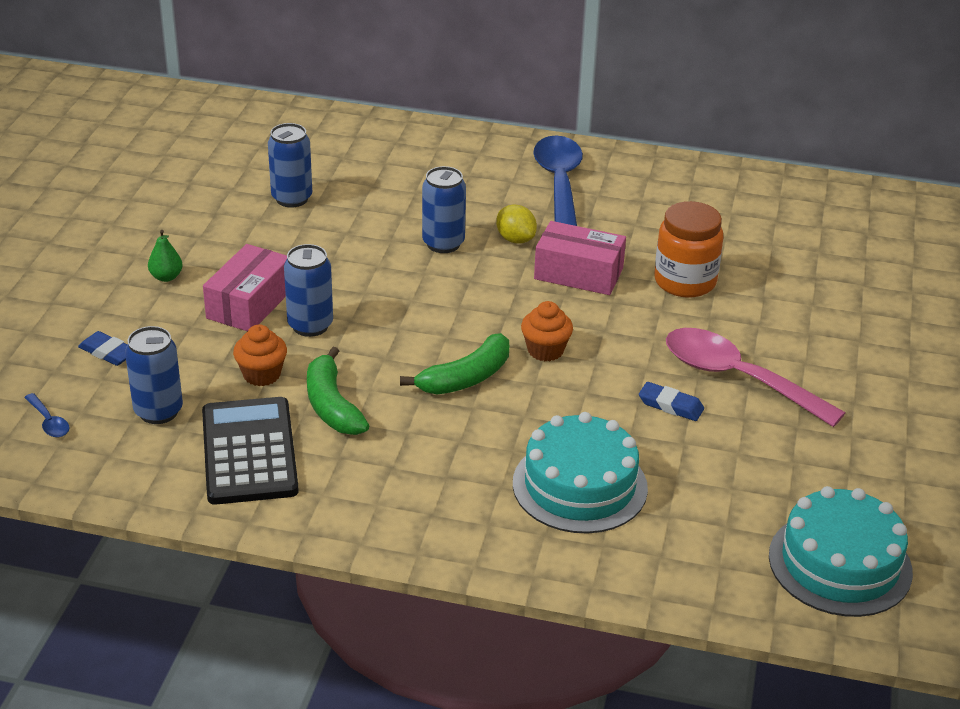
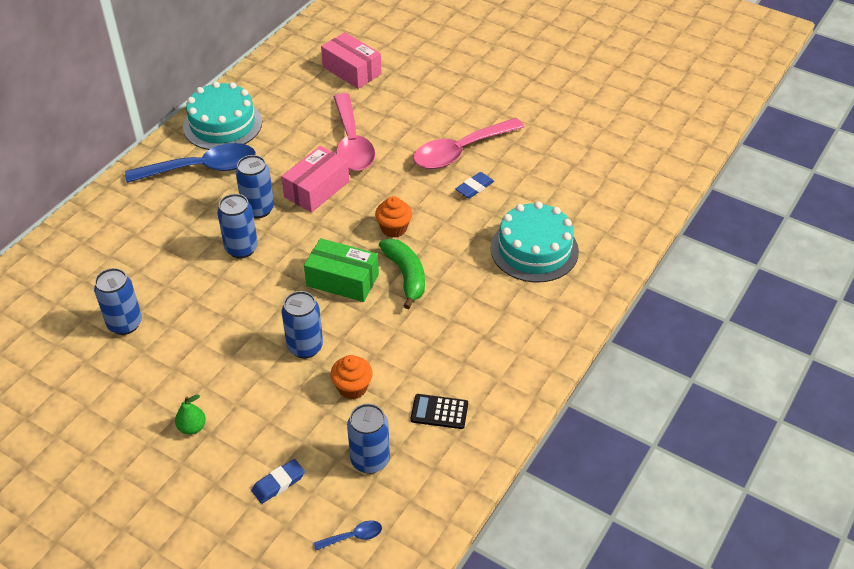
camera: 70 degrees left, 10 degrees up
(249, 303) = (258, 378): pink box -> pink box (352, 70)
(249, 452) = (439, 412): black calculator -> black calculator, size x0.50
(332, 405) = (406, 354): green banana -> none
(431, 329) = (342, 280): none -> green box
(515, 239) = (258, 209): yellow lemon -> blue can
(559, 184) = (202, 168): blue spoon -> blue spoon turned 150 degrees clockwise
(685, 281) = (352, 143): orange jar -> pink spoon
(840, 563) = (632, 164): turquoise cake -> turquoise cake (222, 124)

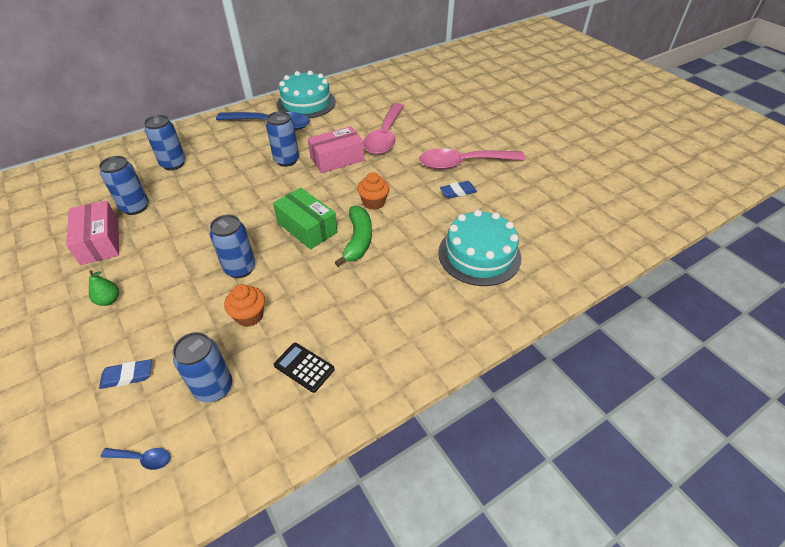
camera: 25 degrees right, 0 degrees up
(241, 248) = (254, 182): blue can -> blue can (173, 164)
(352, 70) = (417, 93): pink box -> pink box (100, 242)

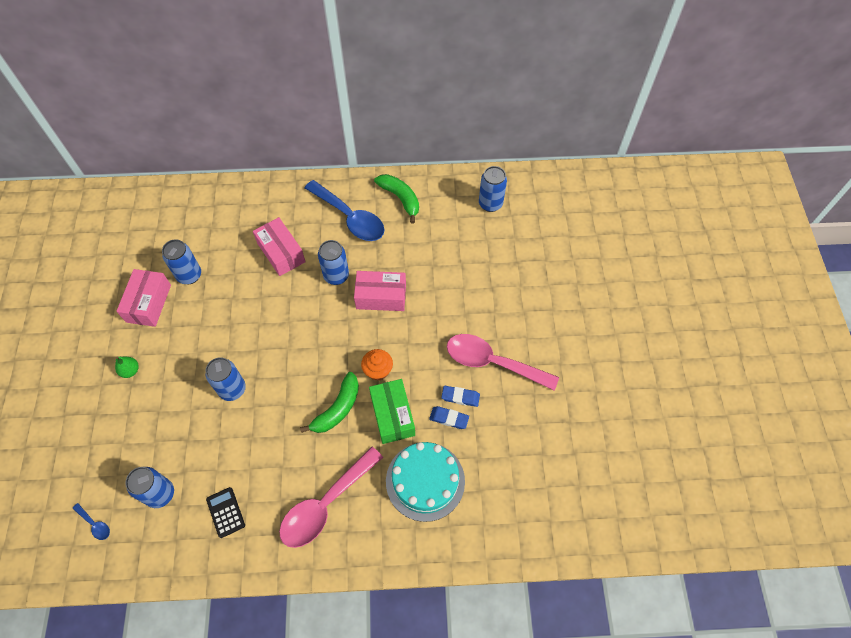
camera: 30 degrees right, 15 degrees up
(127, 376) = (113, 450): blue eraser -> blue eraser (449, 418)
(173, 164) = (242, 233): blue can -> blue can (490, 204)
(222, 163) = (281, 252): none -> pink box
(249, 316) = (215, 442): orange cupcake -> none
(306, 103) = (400, 198): turquoise cake -> green banana
(307, 227) = (306, 371): green box -> green box (392, 415)
(385, 136) = (444, 286): pink spoon -> pink spoon (325, 504)

